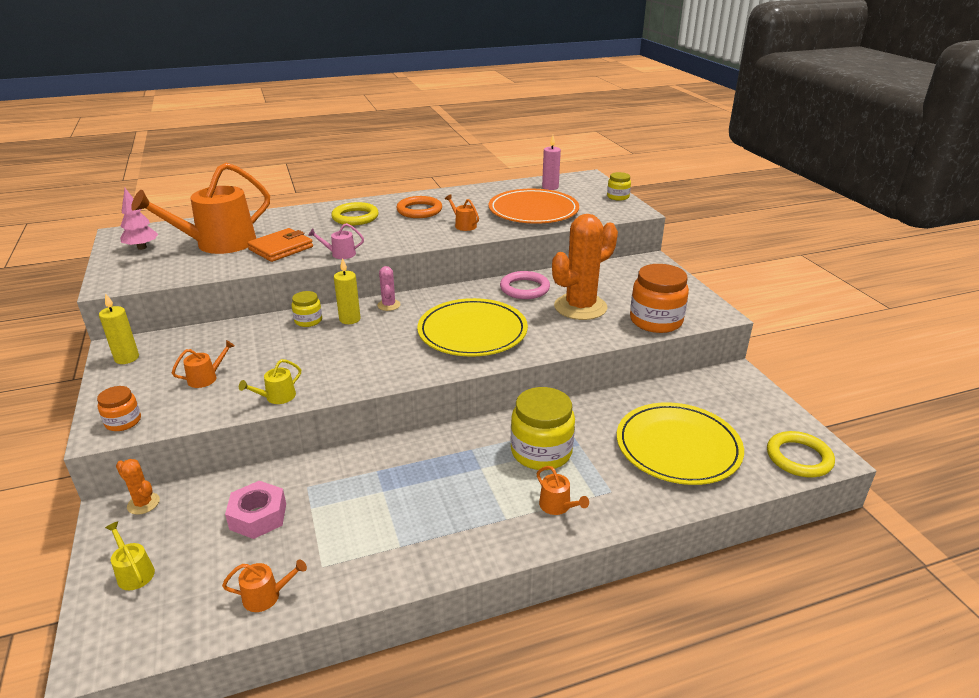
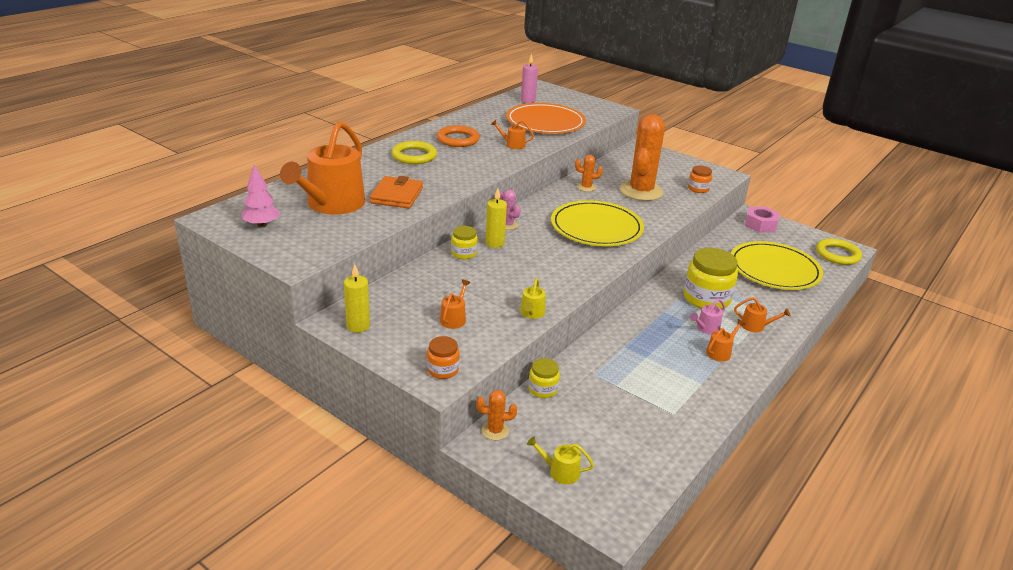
camera: 35 degrees left, 0 degrees up
(258, 516) = (590, 404): pink nut -> pink nut (760, 224)
(266, 596) = (666, 444): orange watering can -> orange watering can (720, 352)
(340, 254) = (455, 189): pink watering can -> pink watering can (706, 328)
(524, 288) = (586, 187): pink ring -> orange cactus
(618, 197) = (587, 100): yellow jar -> yellow jar (543, 389)
(656, 321) = (698, 189): orange jar -> orange jar, size x0.52

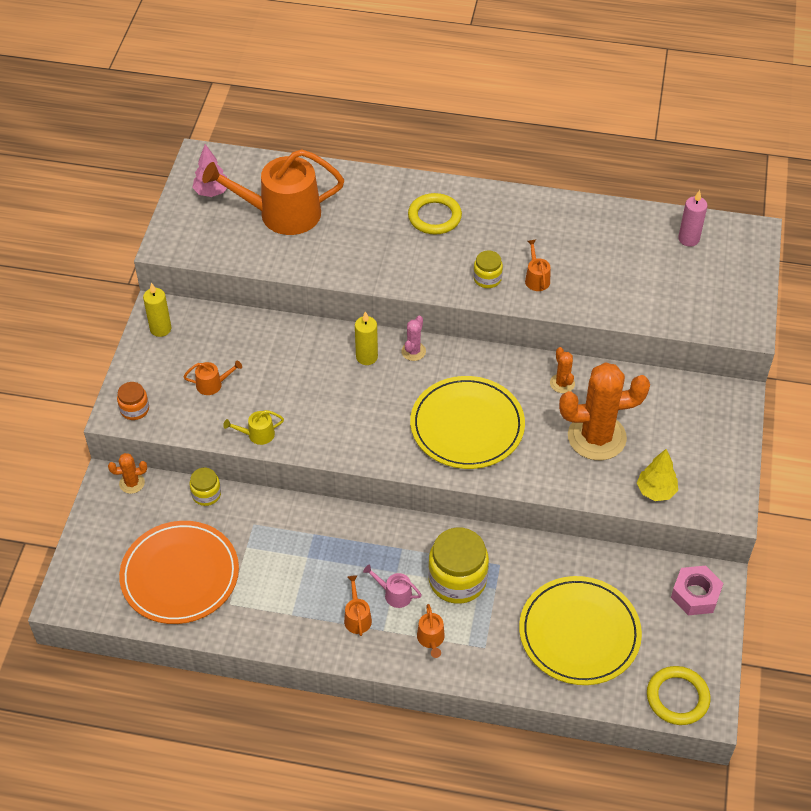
camera: 65 degrees right, 20 degrees up
(397, 195) = (335, 247): orange wallet -> none
(458, 139) = (508, 230): orange ring -> none
(464, 253) = (329, 342): yellow jar -> yellow jar (487, 278)
(495, 431) = (132, 483): orange cactus -> orange cactus turned 75 degrees counterclockwise
(545, 122) = (631, 281): orange plate -> orange plate (180, 575)
(560, 472) = (106, 545): yellow watering can -> none
(698, 189) = (656, 491): orange jar -> yellow tree
(720, 352) = (357, 617): orange watering can -> orange watering can turned 120 degrees counterclockwise

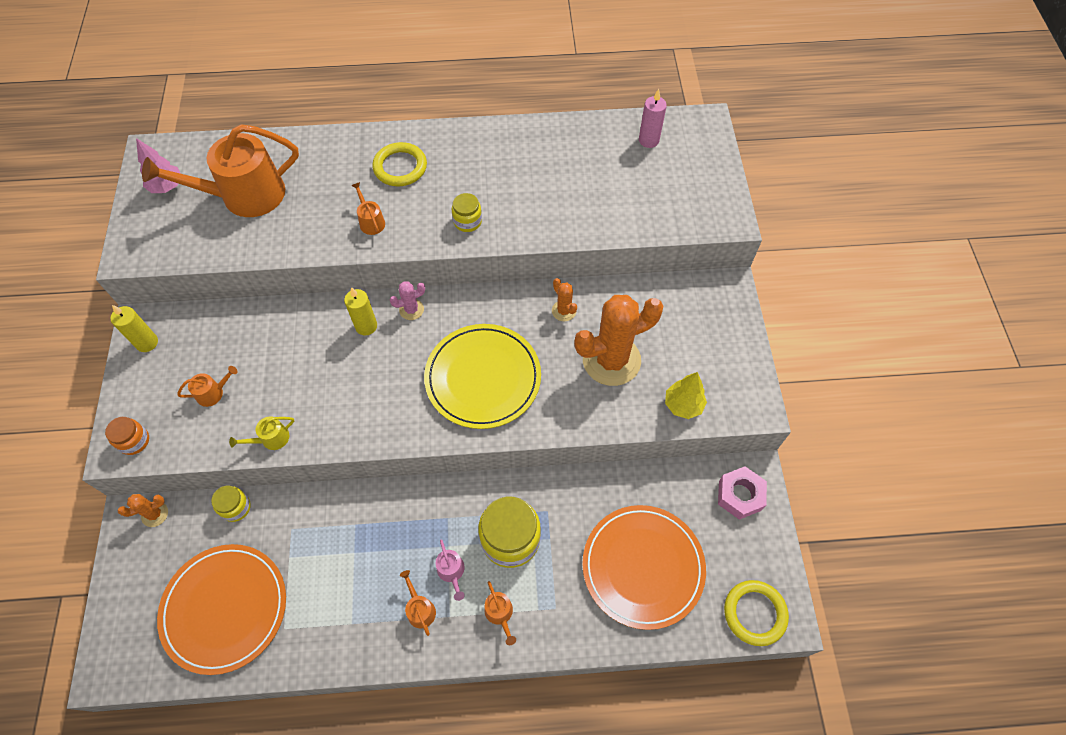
camera: 15 degrees left, 10 degrees up
(394, 594) = (451, 572): pink watering can -> pink watering can turned 120 degrees counterclockwise
(413, 351) = (411, 309): pink cactus -> pink cactus turned 60 degrees clockwise
(536, 279) = (515, 211): orange watering can -> orange watering can (371, 221)
(579, 633) = (643, 567): yellow plate -> orange plate

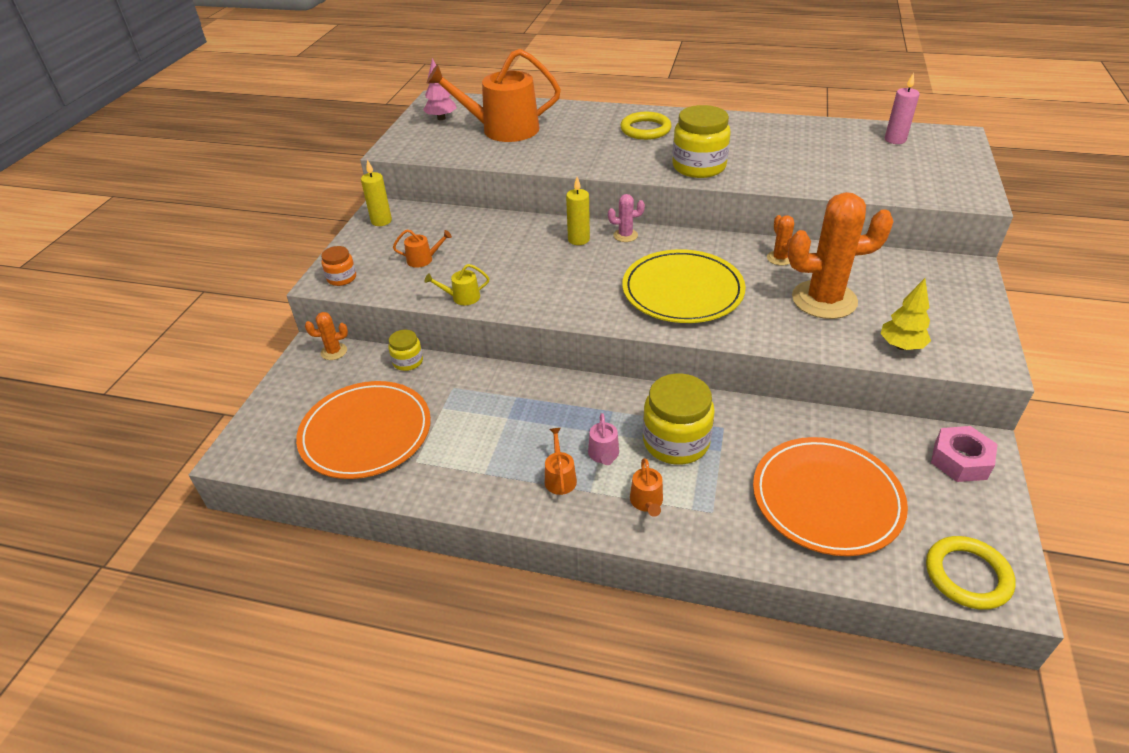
camera: 20 degrees right, 20 degrees down
(371, 221) = (607, 156): orange watering can -> none
(467, 221) = (699, 166): yellow jar -> yellow jar, size x1.91

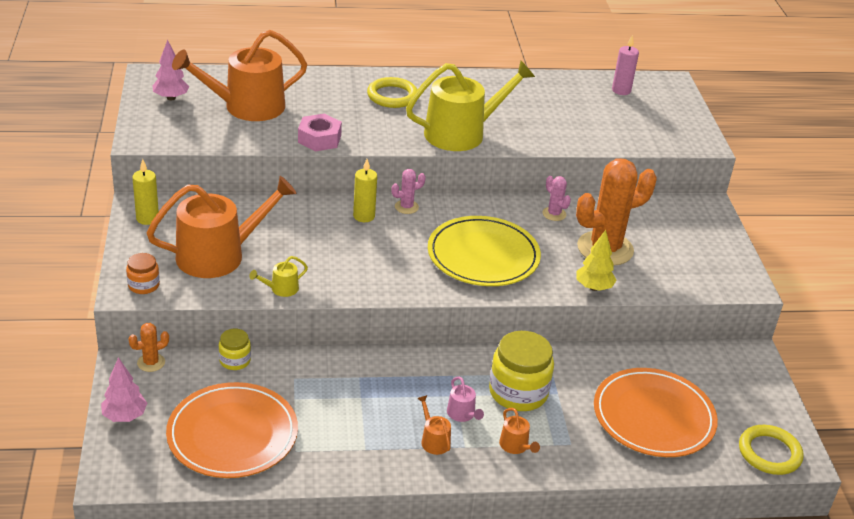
camera: 25 degrees left, 5 degrees down
(282, 398) = (125, 416): none -> pink tree
(423, 259) = (218, 255): orange watering can -> orange watering can, size x2.46
(699, 166) = (461, 133): yellow jar -> yellow watering can
(779, 258) = (554, 214): orange cactus -> pink cactus
(901, 346) = (678, 281): yellow tree -> yellow tree (593, 287)
(960, 460) = (741, 369): pink nut -> pink nut (319, 139)

